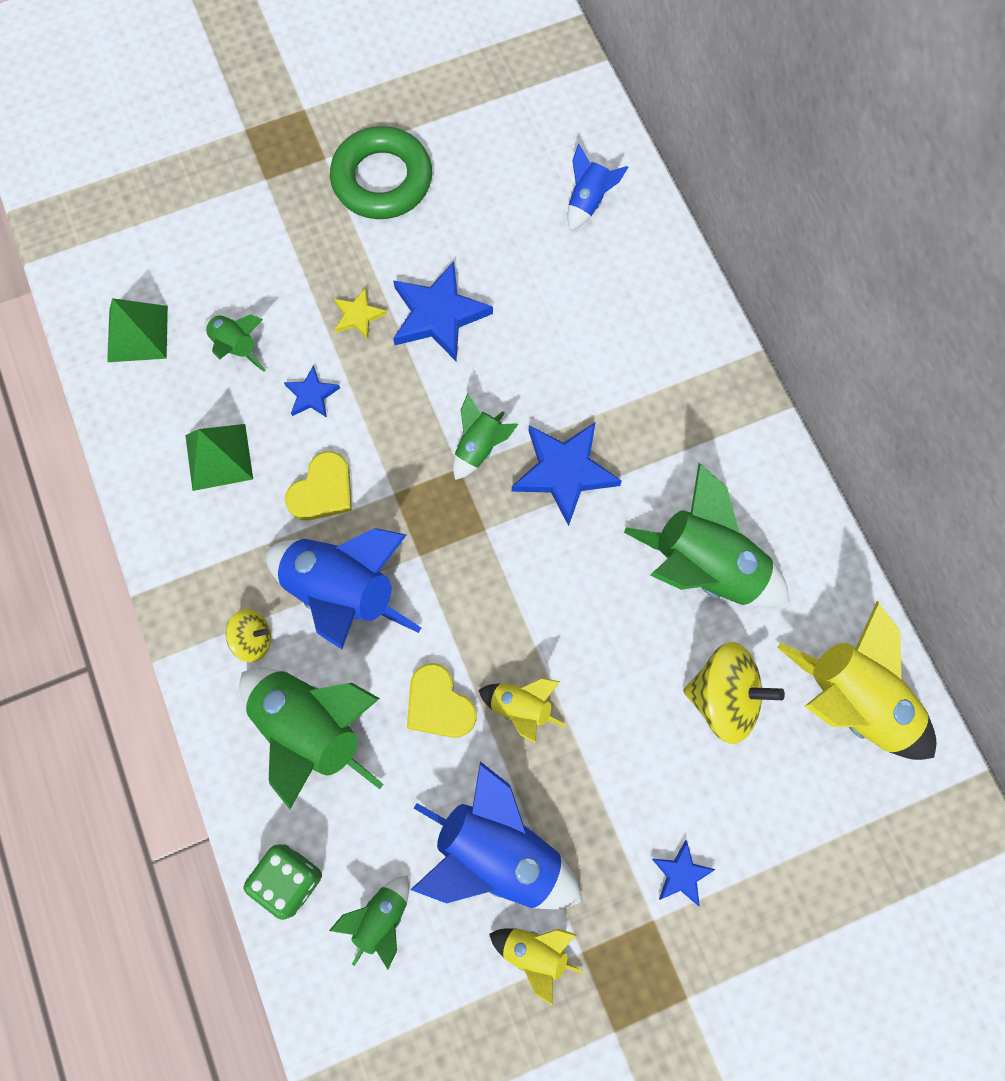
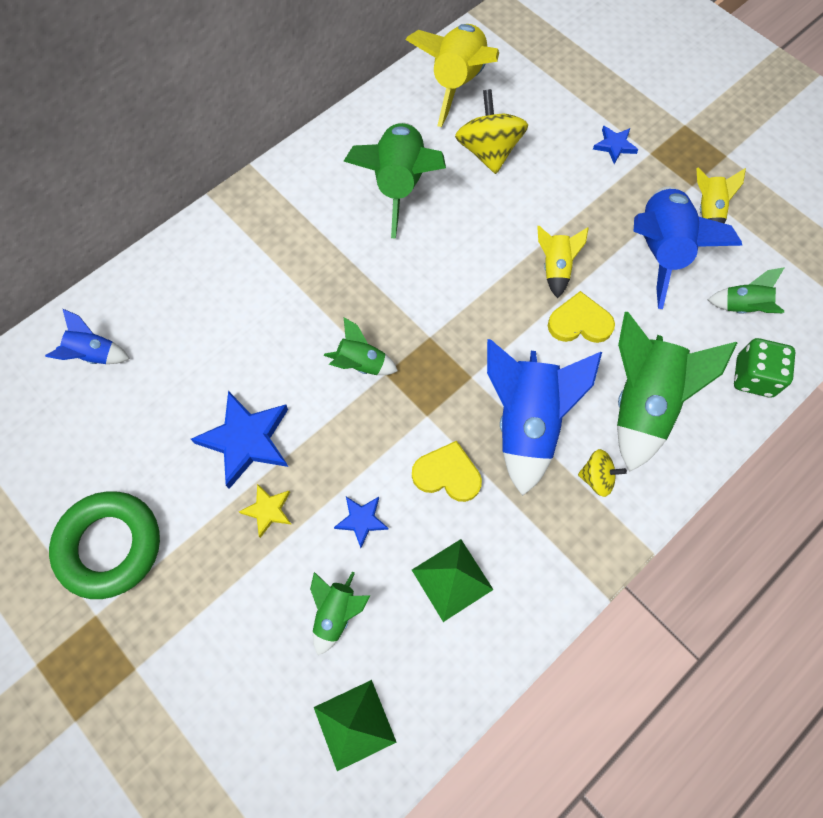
camera: 110 degrees left, 5 degrees down
(253, 639) = (597, 478): yellow spinning top -> yellow spinning top turned 120 degrees clockwise
(439, 704) = (579, 322): yellow heart -> yellow heart turned 120 degrees counterclockwise
(564, 472) = (359, 296): blue star -> none

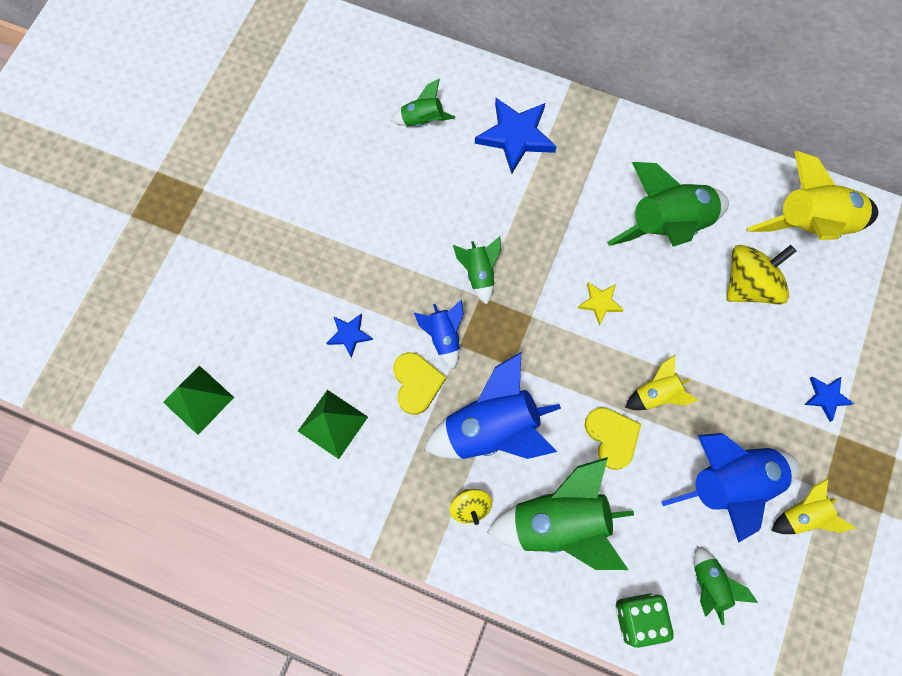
camera: 65 degrees right, 5 degrees up
(94, 355) = (390, 80): blue rocket -> blue rocket (443, 337)
(110, 546) = (253, 171): green ring -> none
(246, 440) = (374, 220): blue star -> blue star (515, 136)
(268, 510) = (326, 264): yellow star -> yellow star (600, 303)
(336, 613) = (271, 349): green rocket -> green rocket (422, 120)

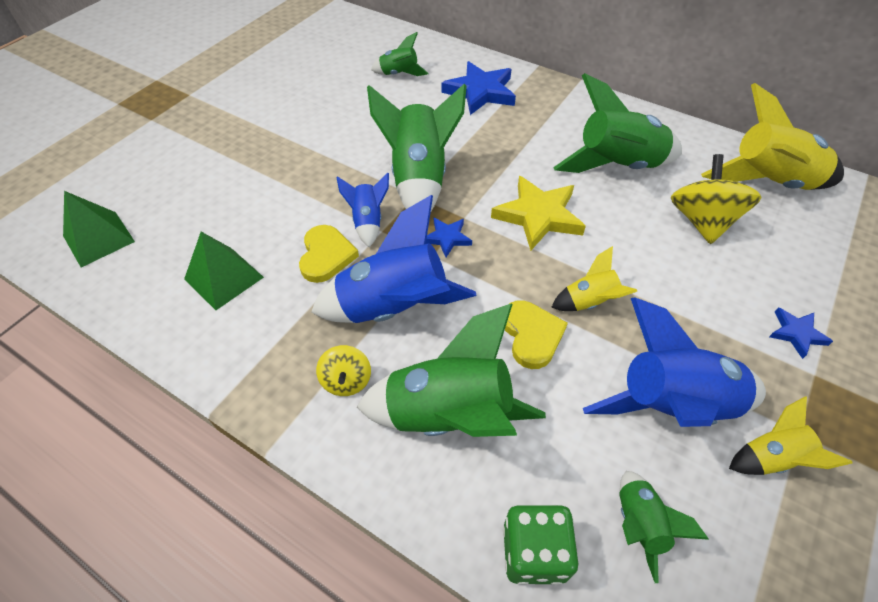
camera: 10 degrees right, 20 degrees down
(349, 335) = (273, 208): blue star -> blue star (447, 238)
(479, 274) = (419, 179): green rocket -> green rocket, size x1.96
(600, 303) = (538, 216): yellow star -> yellow star, size x1.91
(749, 284) = (702, 221): yellow spinning top -> yellow spinning top turned 60 degrees counterclockwise

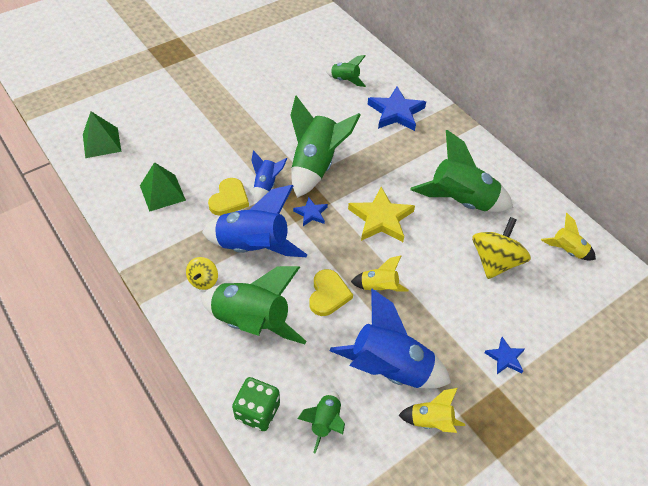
camera: 20 degrees right, 0 degrees up
(768, 183) = (567, 251): yellow rocket -> yellow rocket, size x0.51

